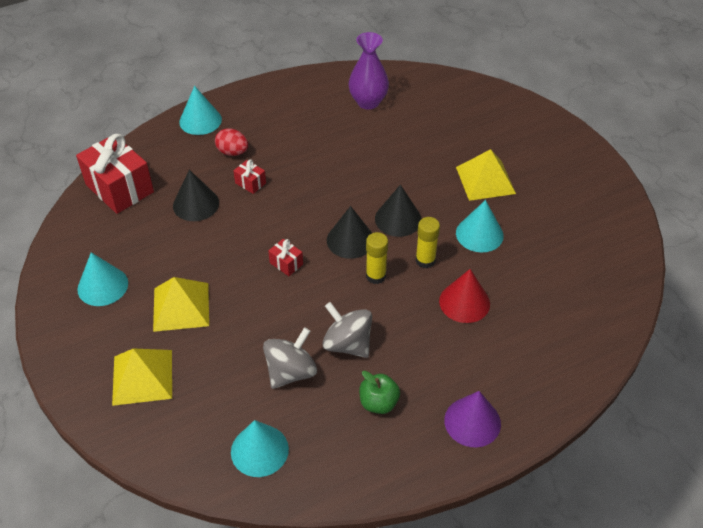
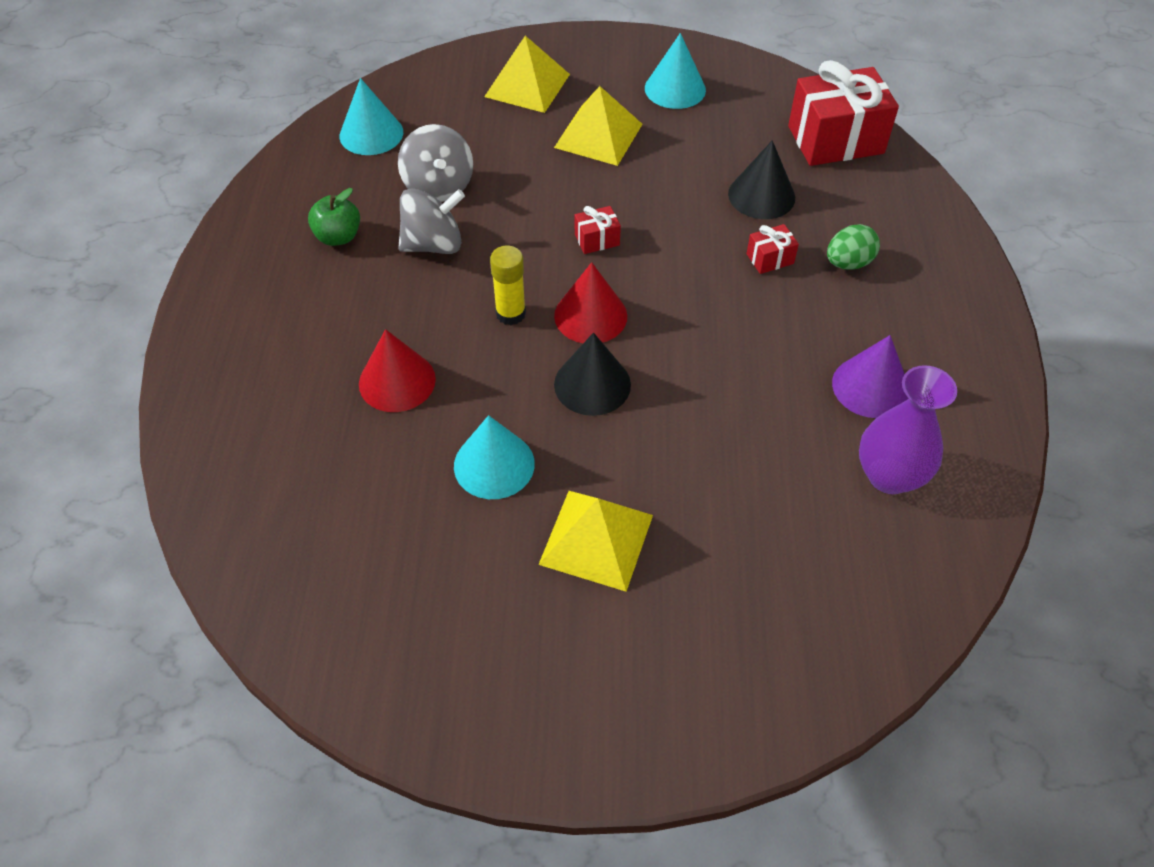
camera: 120 degrees right, 5 degrees up
(200, 120) = (943, 253): turquoise cone -> none
(232, 152) = (848, 263): red egg -> green egg
(350, 240) = (590, 315): black cone -> red cone
(425, 260) = (496, 376): yellow glue stick -> none
(472, 422) = (243, 301): purple cone -> purple cone (870, 387)

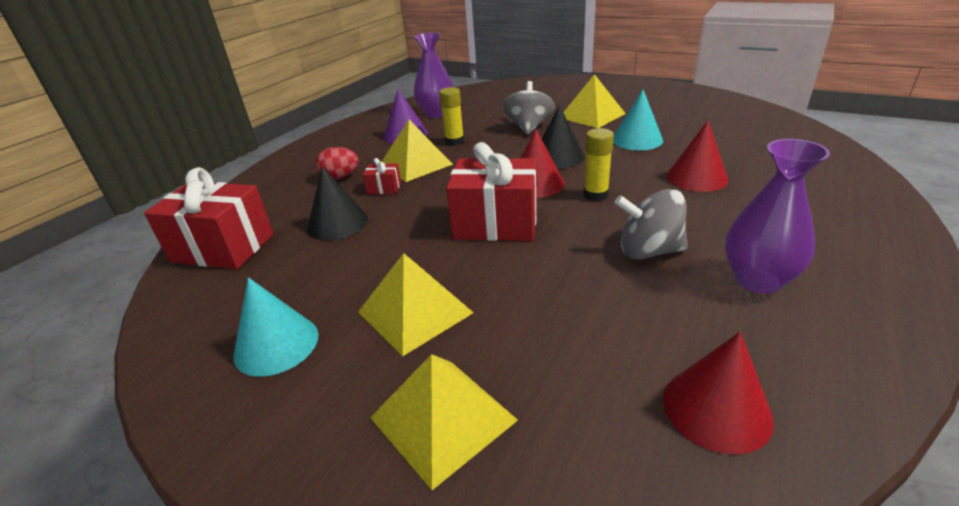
camera: 150 degrees left, 20 degrees down
(338, 237) = (757, 280): green apple -> purple vase
(371, 134) = (716, 408): turquoise cone -> red cone
(438, 186) = (628, 304): grey spinning top -> grey spinning top (528, 127)
(597, 240) = (496, 223): red gift -> red gift, size x2.27
(773, 386) = (454, 141): none -> yellow glue stick
(777, 315) = (416, 164): none -> yellow pyramid
(848, 263) = (340, 177): green egg -> red egg

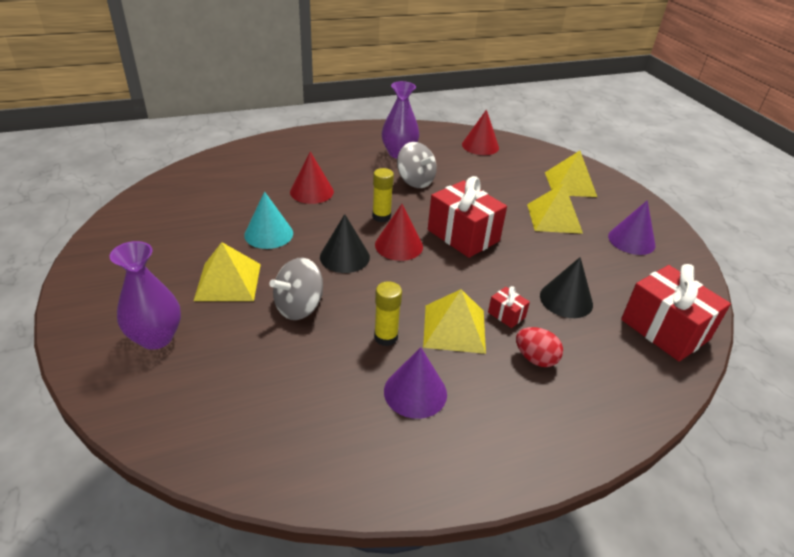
camera: 145 degrees left, 5 degrees up
(276, 344) = (631, 240): turquoise cone -> purple cone
(436, 113) = (332, 417): purple vase -> purple vase (156, 338)

